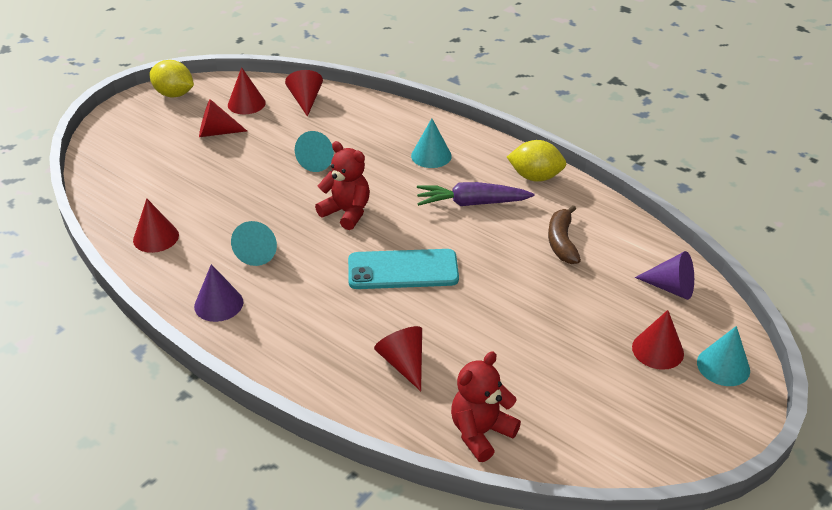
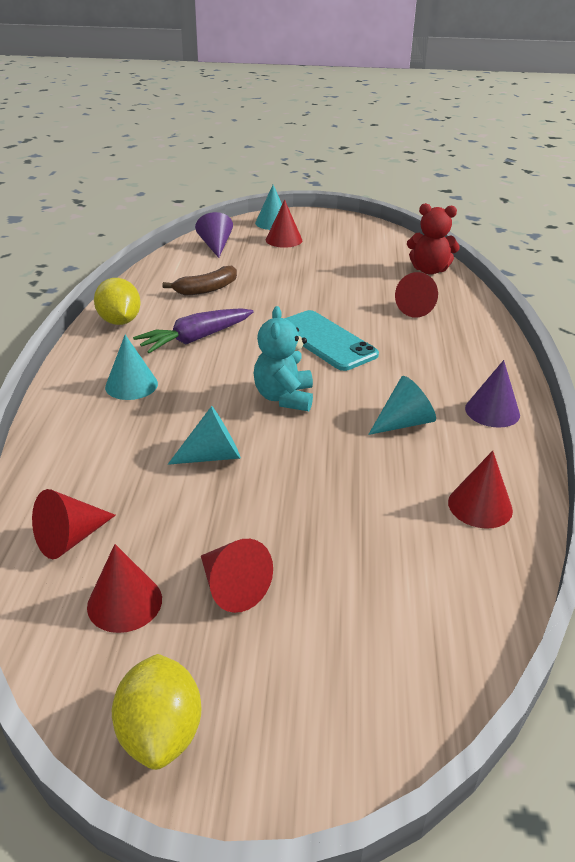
camera: 125 degrees left, 5 degrees down
(347, 212) = (284, 398): red teddy bear -> turquoise teddy bear
(471, 203) = (195, 339): purple carrot -> purple carrot turned 90 degrees clockwise

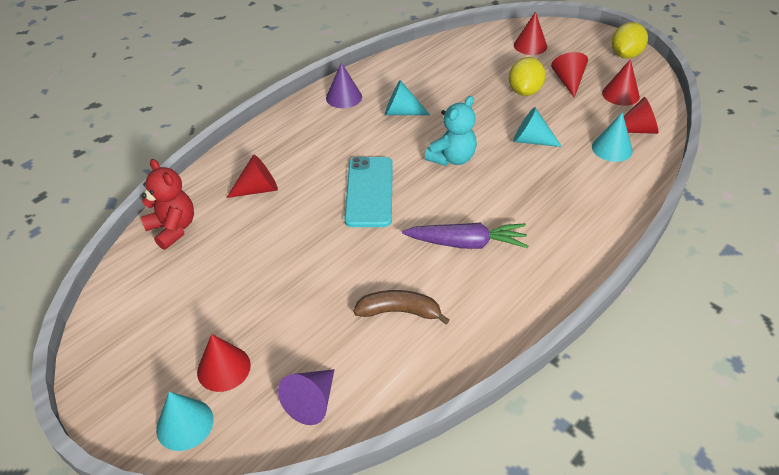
camera: 140 degrees left, 10 degrees up
(119, 321) = (518, 302): yellow lemon -> yellow lemon (524, 91)
(131, 385) = (550, 217): turquoise cone -> turquoise cone (612, 148)
(480, 506) = (422, 64): red cone -> red cone (530, 46)

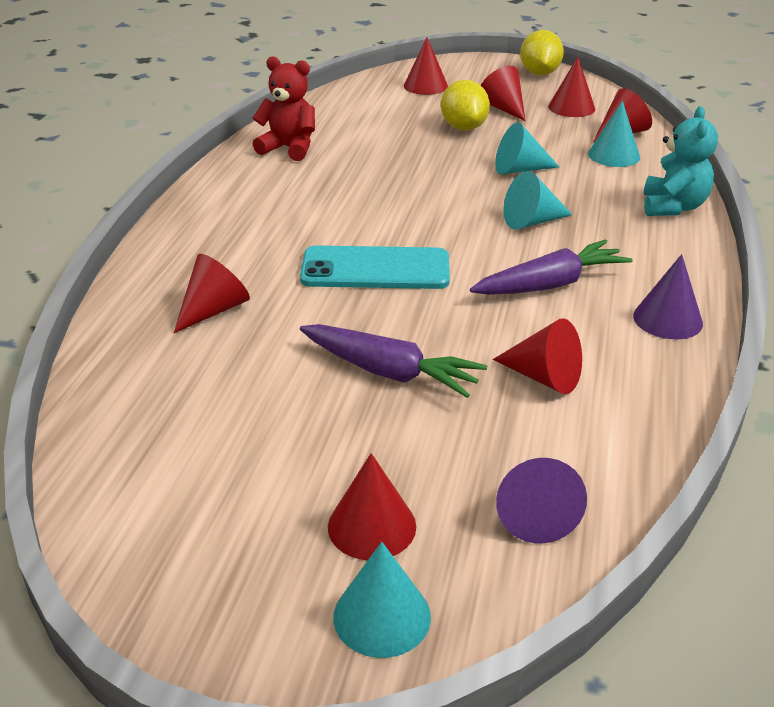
camera: 30 degrees left, 10 degrees down
(173, 229) = (123, 393): red teddy bear -> red teddy bear (289, 148)
(315, 271) = (390, 372): none -> purple carrot
(344, 97) = (239, 184): purple cone -> purple cone (667, 319)
(369, 191) = (375, 269): turquoise phone -> turquoise phone turned 60 degrees counterclockwise
(399, 312) = (544, 377): brown banana -> red cone
(401, 112) = (333, 181): turquoise cone -> turquoise cone (532, 222)
(452, 158) = (445, 209): turquoise teddy bear -> turquoise teddy bear (673, 207)

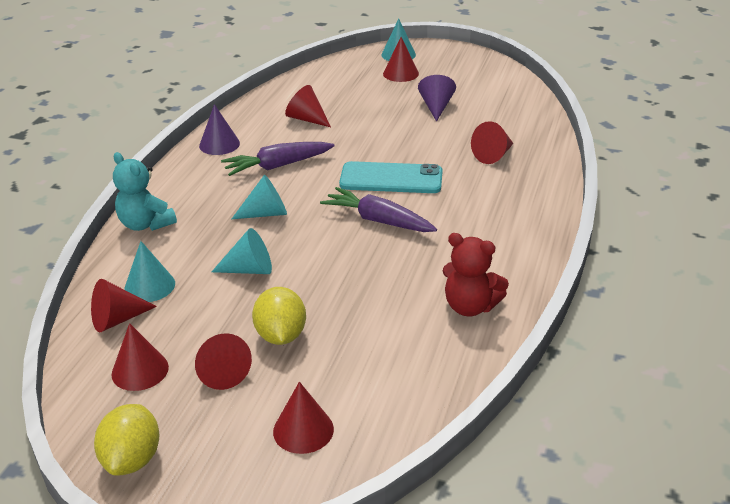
camera: 175 degrees left, 0 degrees up
(390, 372) = (387, 122): purple carrot -> purple carrot (378, 220)
(534, 513) = (333, 75): purple cone -> purple cone (436, 107)
(673, 207) = (146, 224): turquoise teddy bear -> turquoise teddy bear turned 60 degrees counterclockwise

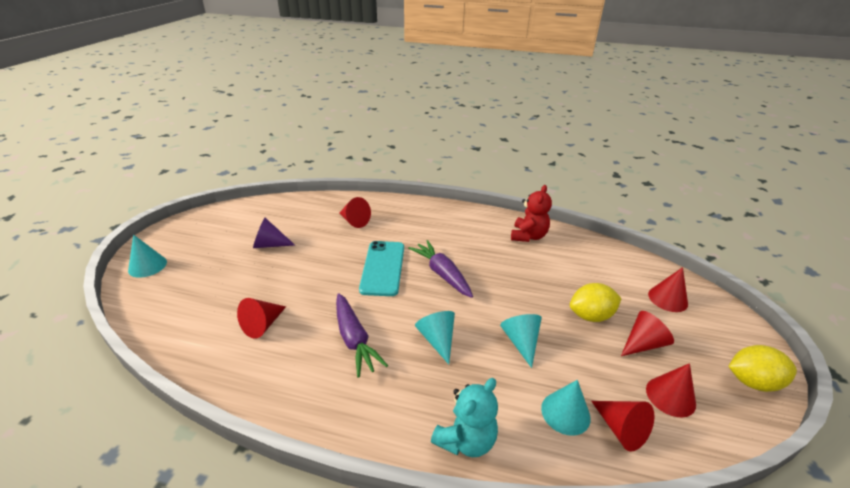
camera: 95 degrees left, 0 degrees up
(219, 144) = (299, 396): purple cone -> none
(378, 220) = (442, 273): purple carrot -> purple carrot turned 120 degrees clockwise
(400, 73) = (192, 264): red cone -> none

